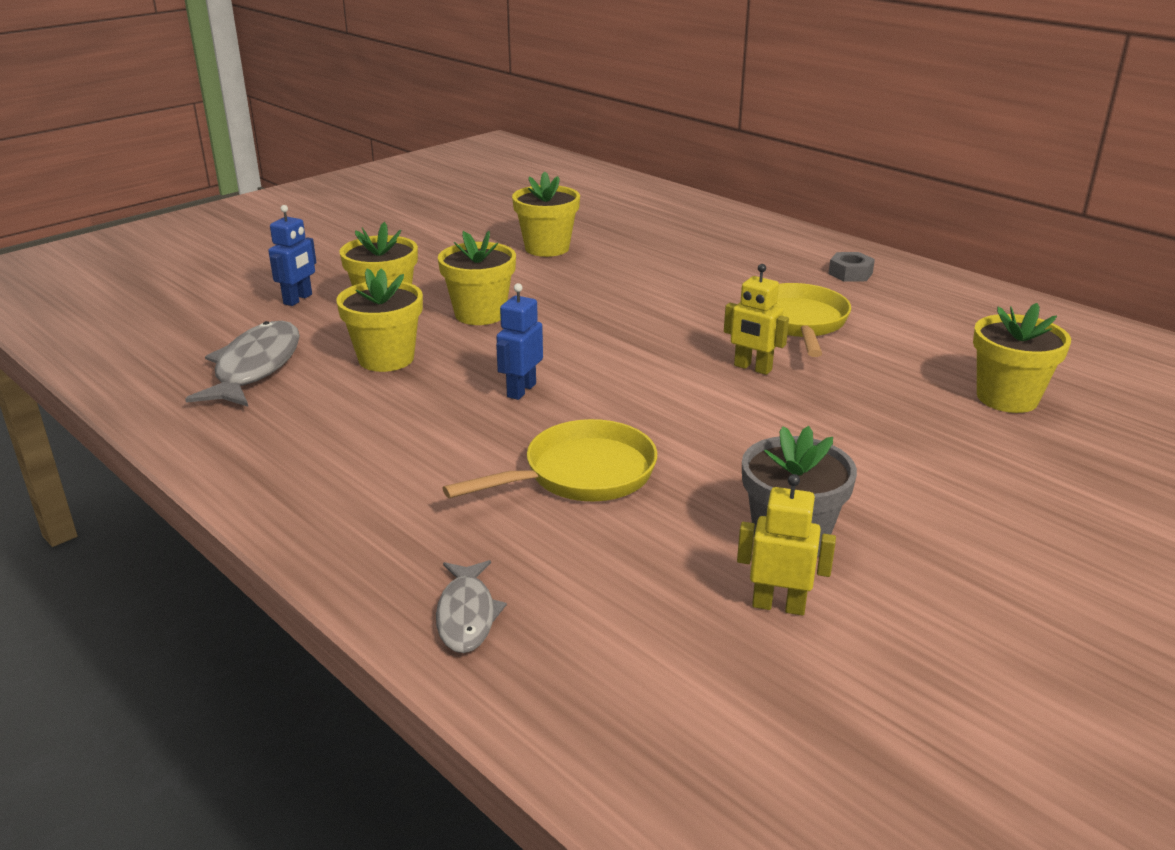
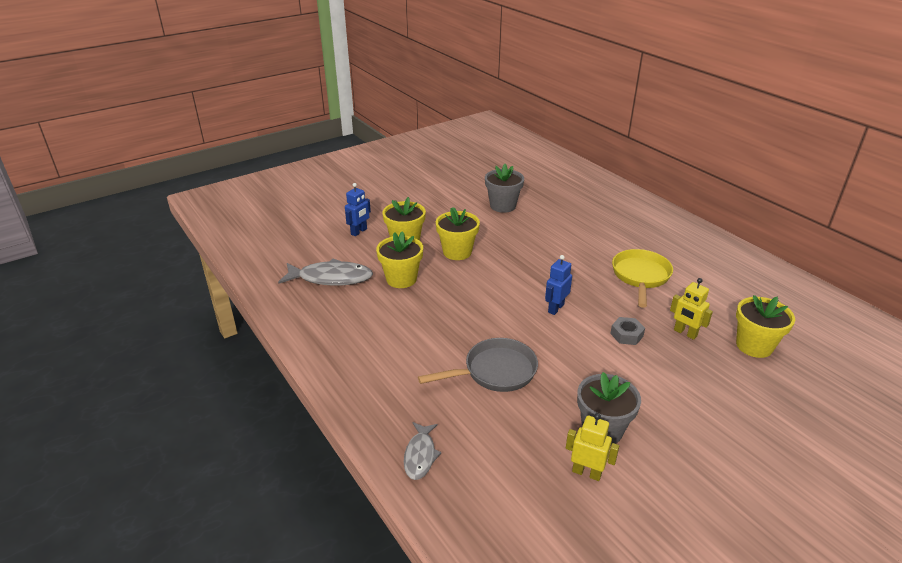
camera: 10 degrees right, 5 degrees up
(255, 368) = (331, 278): grey fish -> grey fish turned 75 degrees clockwise
(521, 390) = (471, 309): blue robot -> blue robot (555, 308)
(547, 248) = (503, 206): yellow flower pot -> grey flower pot
(581, 475) = (495, 372): yellow pan -> grey pan
(752, 368) = (606, 307): yellow robot -> yellow robot (685, 333)
(850, 273) = (680, 241): grey nut -> grey nut (626, 335)

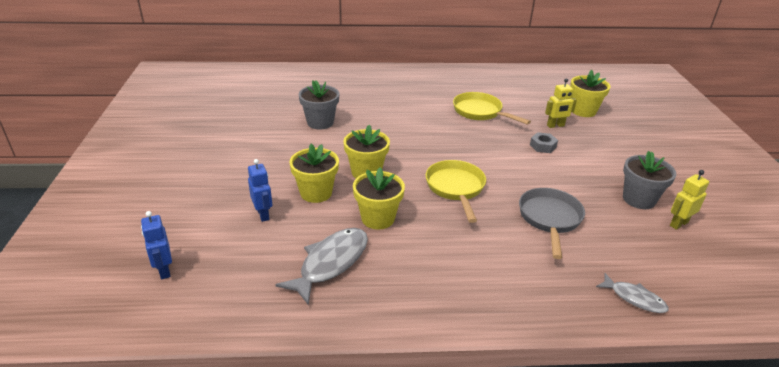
camera: 60 degrees left, 0 degrees up
(484, 303) = (455, 188): none -> yellow pan
(555, 308) = (490, 160): blue robot -> blue robot (164, 270)

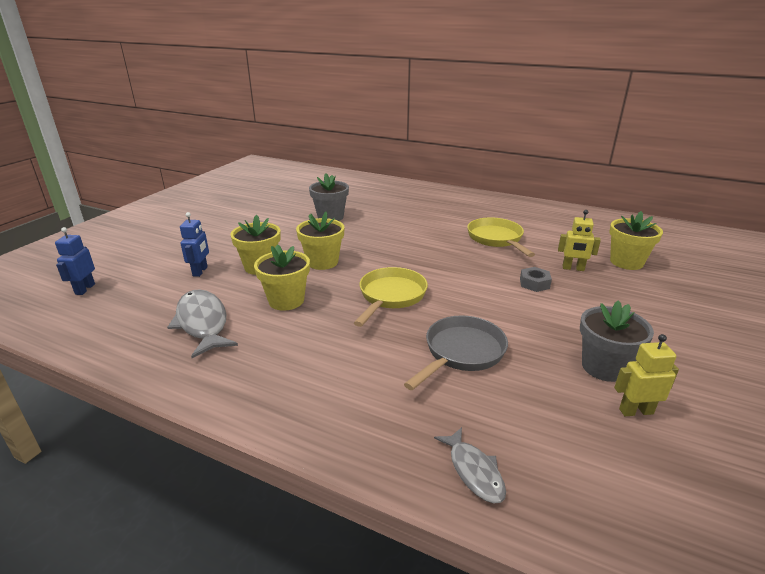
camera: 30 degrees right, 5 degrees down
(330, 263) = (202, 323): grey fish -> grey fish turned 90 degrees counterclockwise

